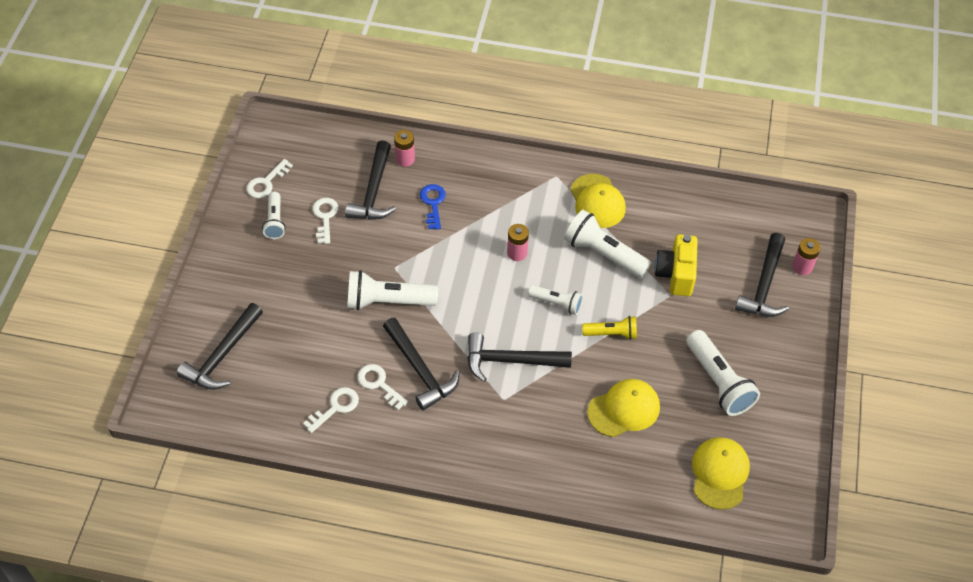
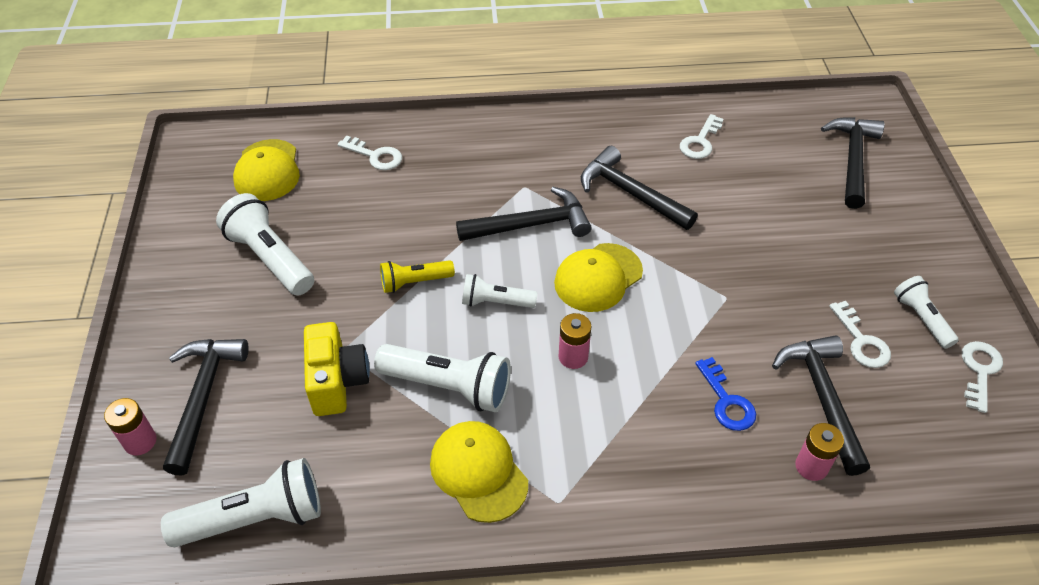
camera: 165 degrees right, 5 degrees down
(379, 384) = (668, 171): white key -> white key (375, 156)
(388, 301) = (709, 255): white flashlight -> white flashlight (255, 518)
(624, 409) = (383, 206): yellow cap -> yellow cap (598, 277)

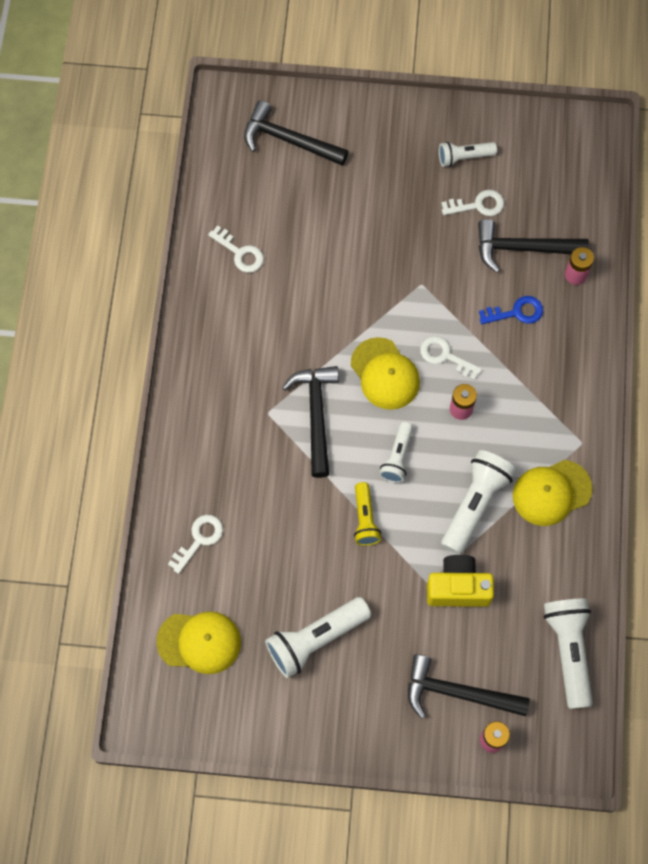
camera: 80 degrees left, 20 degrees up
(630, 193) = (293, 327): black hammer -> none
(979, 371) = (515, 139): white key -> white key (445, 356)

